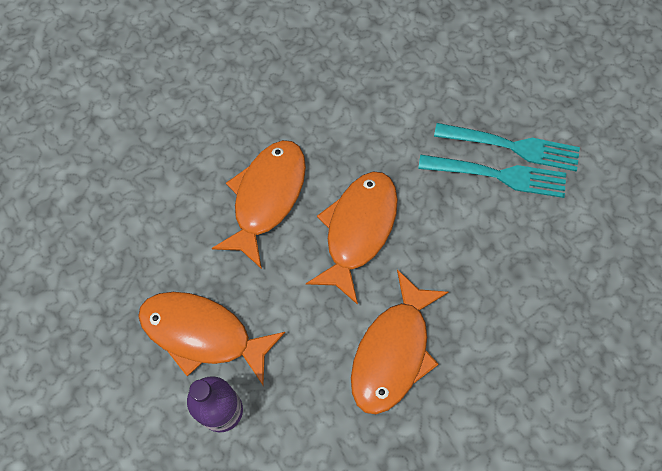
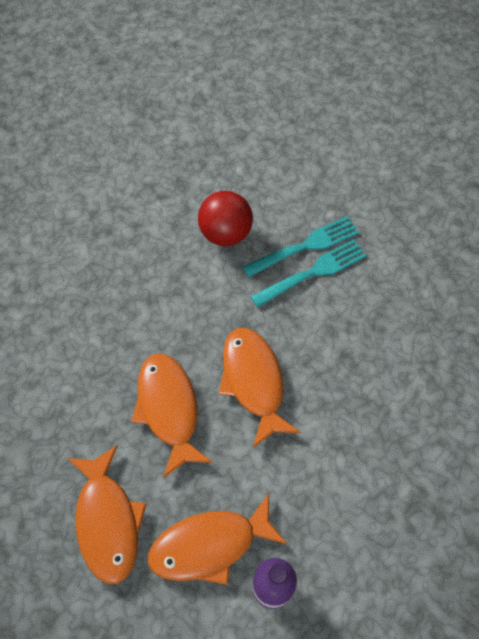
camera: 40 degrees left, 5 degrees down
(393, 351) = (350, 446): orange fish -> orange fish (107, 521)
(448, 82) = (225, 233): none -> red ball

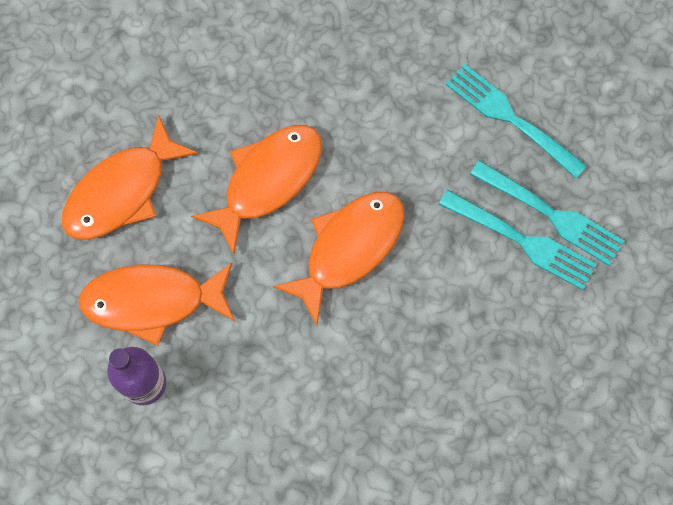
camera: 60 degrees right, 10 degrees up
(210, 545) = (152, 301): orange fish -> orange fish turned 45 degrees counterclockwise
(225, 233) = (512, 118): red ball -> turquoise fork

